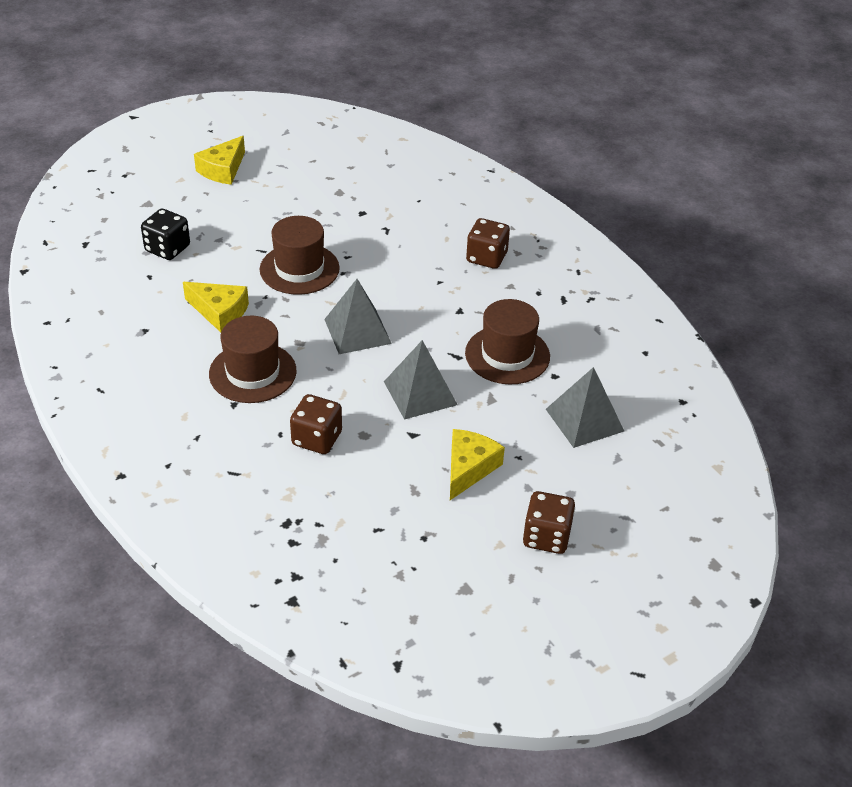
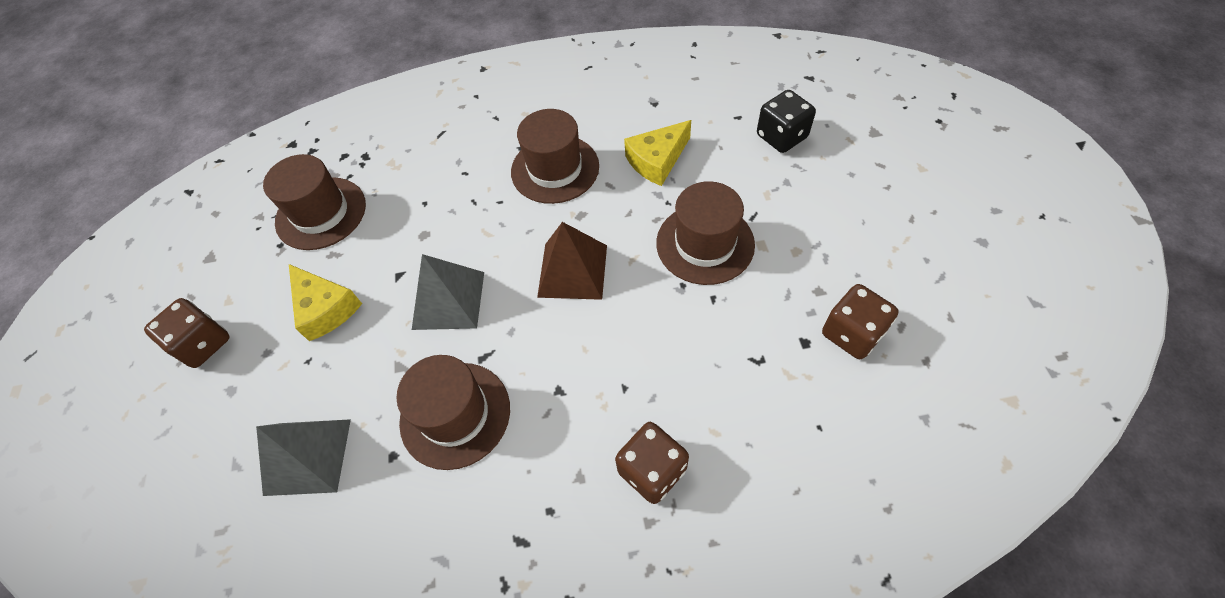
camera: 120 degrees right, 15 degrees up
(223, 170) = (938, 211): yellow cheese -> none
(317, 439) = (441, 197): brown dice -> brown dice (852, 333)
(357, 331) = (573, 270): grey pyramid -> brown pyramid
(374, 523) = (321, 213): none -> brown hat

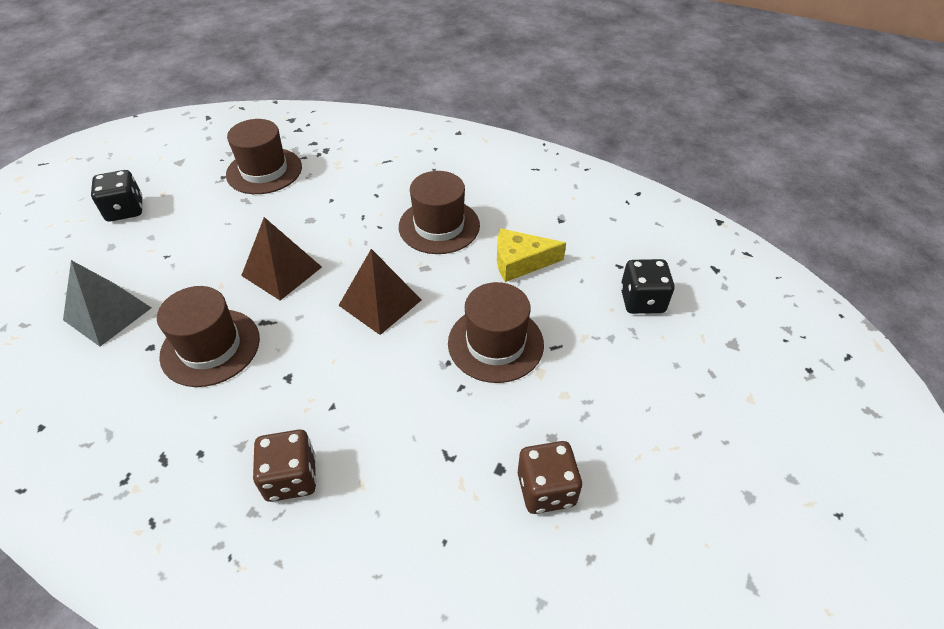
camera: 30 degrees right, 10 degrees down
(203, 343) = (125, 210): brown dice -> black dice
(325, 308) = (207, 230): yellow cheese -> none
(448, 300) = (282, 271): grey pyramid -> brown pyramid

